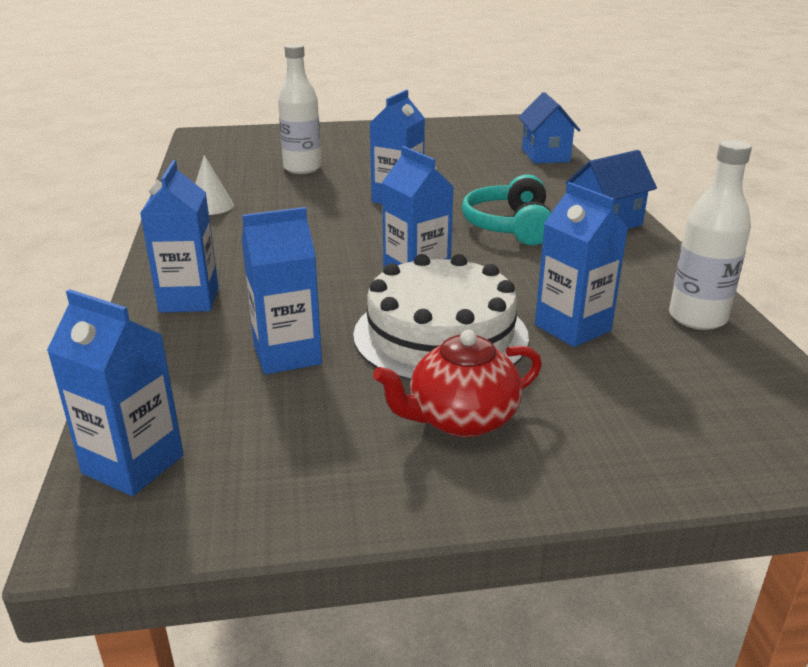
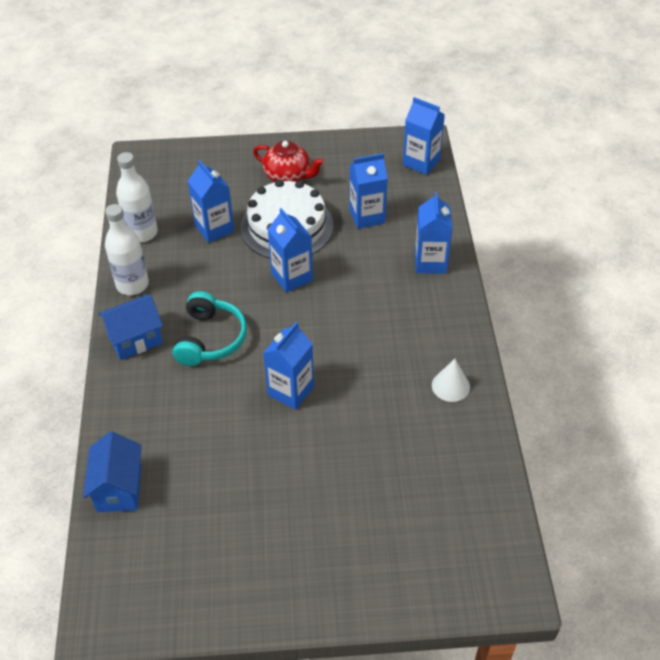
camera: 175 degrees left, 20 degrees up
(302, 168) = (379, 466): white bottle -> white bottle (132, 284)
(461, 419) = (288, 176): red teapot -> red teapot turned 45 degrees clockwise

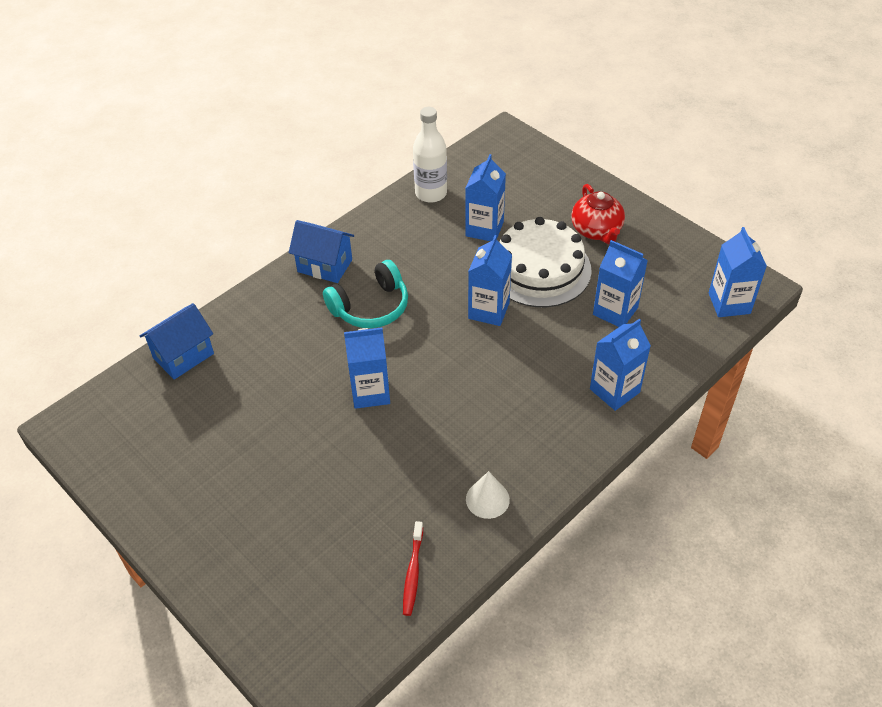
camera: 50 degrees right, 0 degrees up
(132, 284) = (374, 225): white bottle -> none
(471, 467) = (413, 572): none -> red toothbrush

